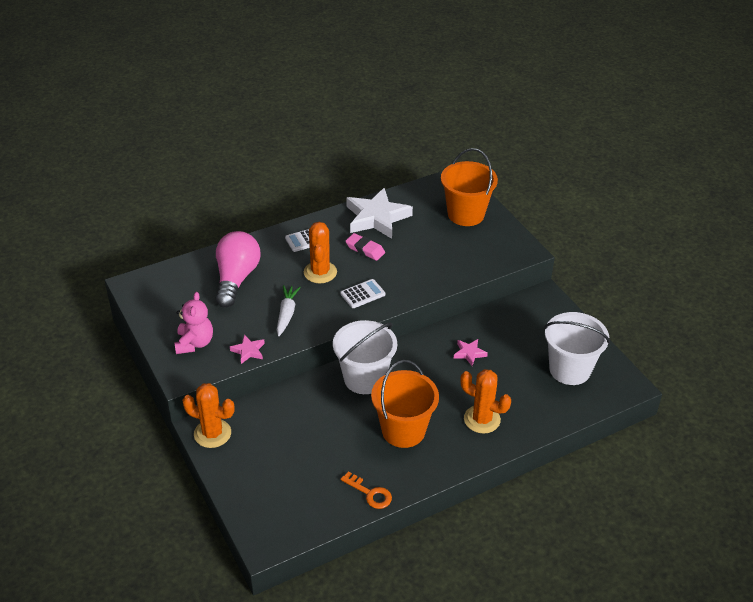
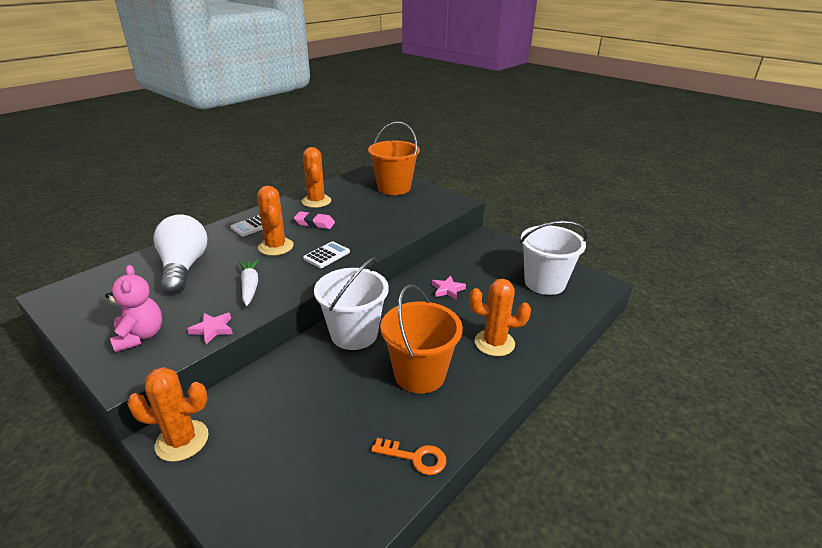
camera: 20 degrees left, 10 degrees down
(236, 279) = (184, 267): pink light bulb -> white light bulb
(377, 218) = (316, 201): white star -> orange cactus

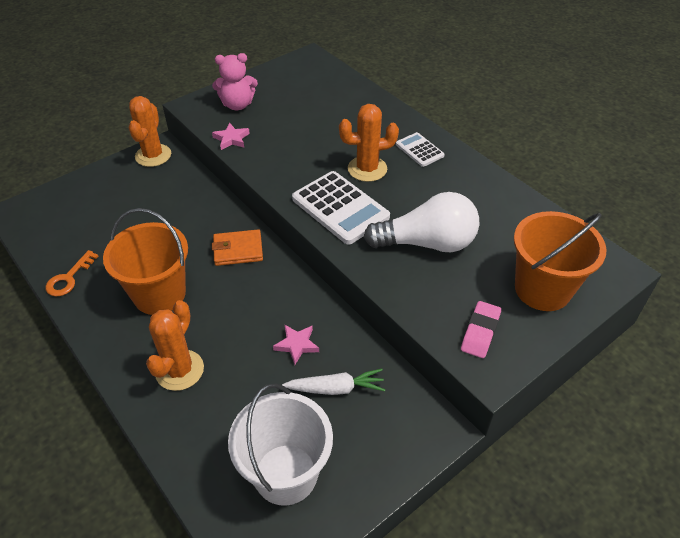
camera: 100 degrees right, 15 degrees up
(184, 267) = (337, 113): white light bulb -> white light bulb (427, 243)
(250, 286) = (292, 155): white carrot -> white carrot (336, 388)
(314, 223) = (422, 199): pink eraser -> pink eraser (480, 332)
(316, 201) = (488, 201): orange cactus -> none
(327, 255) = (340, 208): white calculator -> white calculator, size x1.83
(354, 334) = (238, 250): white bucket -> orange wallet

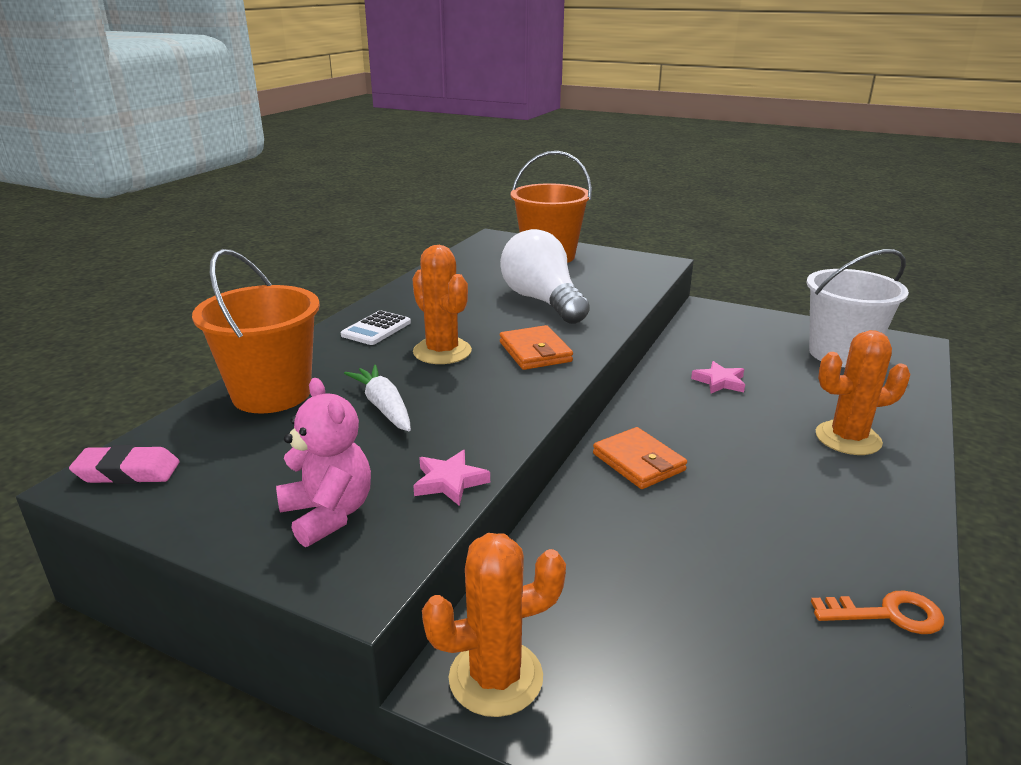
camera: 115 degrees left, 20 degrees down
(159, 294) = (785, 498): orange bucket -> orange bucket (271, 393)
(336, 388) = (736, 352): white carrot -> white carrot (384, 407)
(340, 208) = (535, 352): white calculator -> orange wallet
(480, 332) = (626, 269): pink eraser -> pink eraser (128, 472)

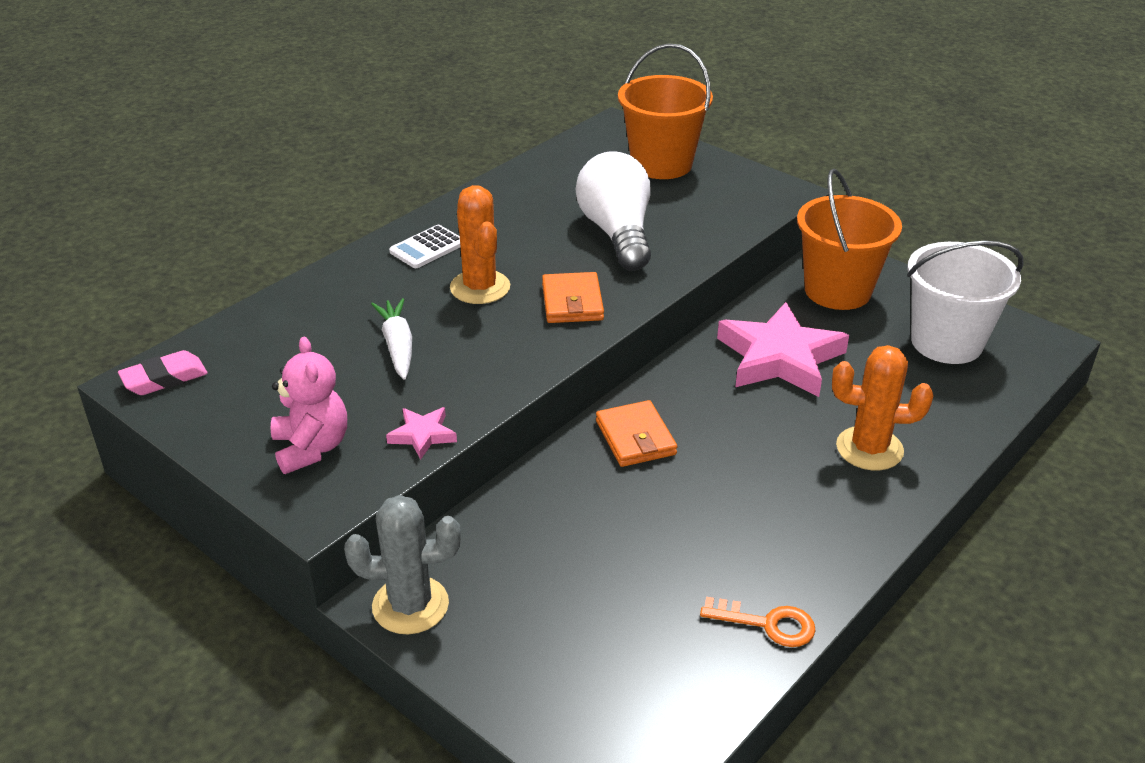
camera: 15 degrees right, 10 degrees up
(128, 472) = (164, 379): pink eraser -> pink eraser turned 45 degrees counterclockwise
(271, 393) = (303, 314): orange bucket -> orange bucket (837, 291)
(496, 677) = (410, 605): orange cactus -> grey cactus
(719, 382) = (780, 358): pink star -> pink star, size x2.19

